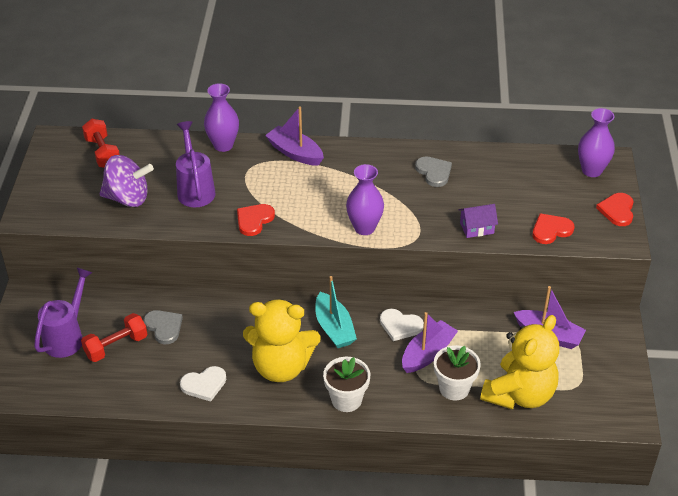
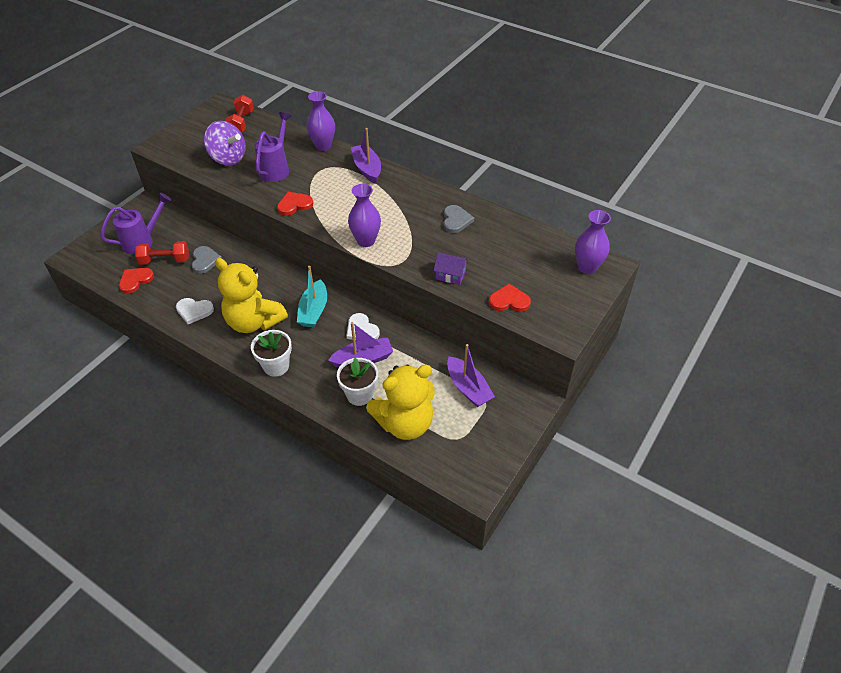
camera: 30 degrees right, 5 degrees up
(617, 210) = (580, 308): red heart -> red heart (135, 280)

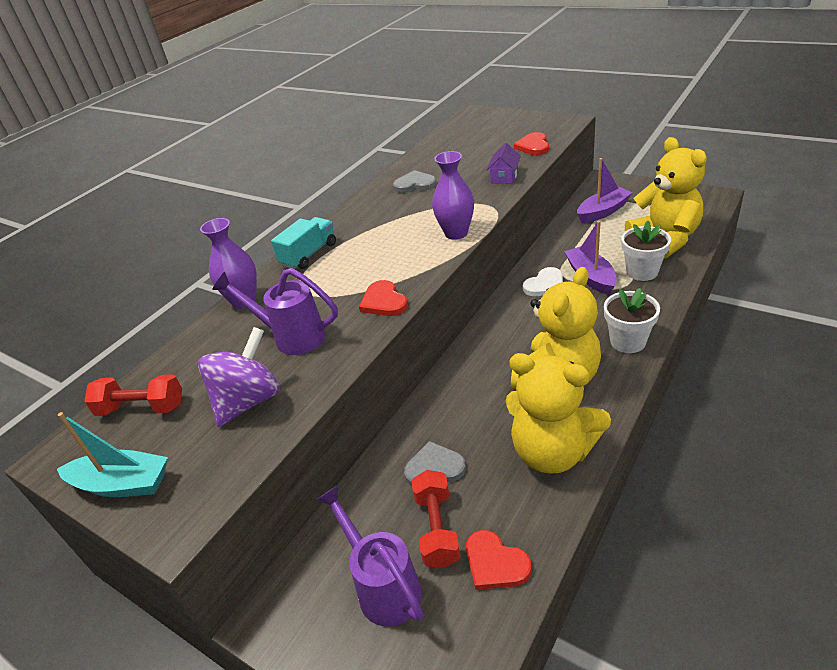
camera: 85 degrees left, 10 degrees down
(194, 311) = (552, 452): white heart -> yellow teddy bear
(313, 311) = (523, 327): turquoise boat -> turquoise boat (122, 484)
(367, 169) = (309, 254): purple boat -> turquoise truck
(587, 267) = (479, 120): purple vase -> none

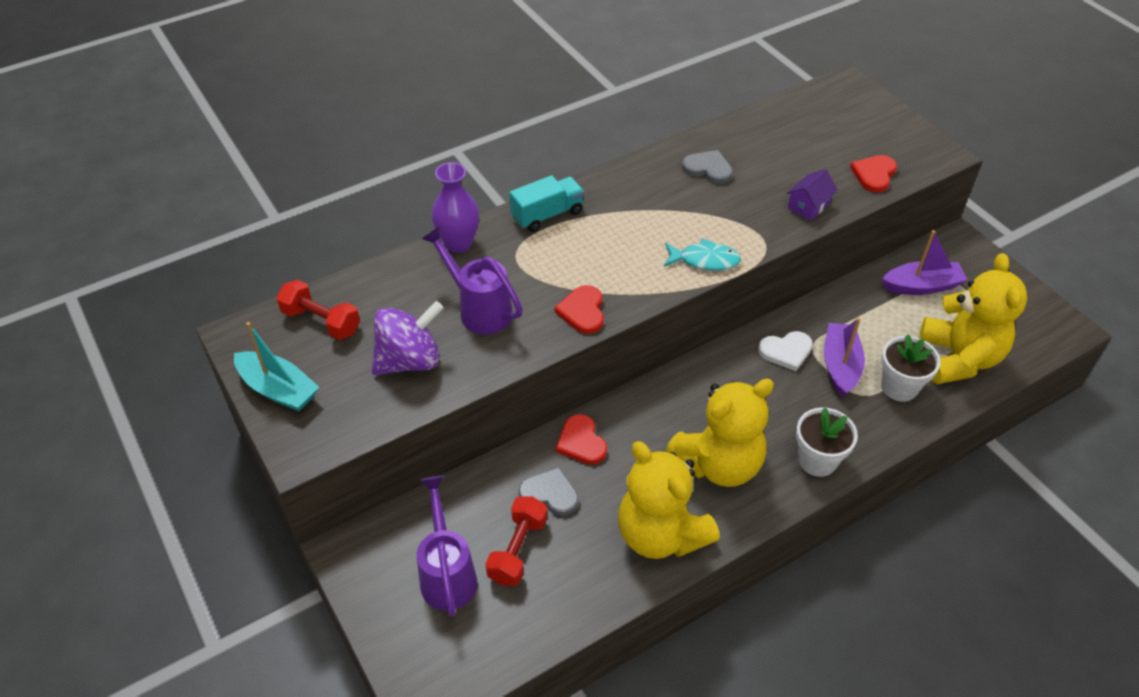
camera: 20 degrees right, 10 degrees up
(456, 233) = (704, 260): purple vase -> turquoise fish
(495, 563) = (545, 603): red heart -> red heart (581, 442)

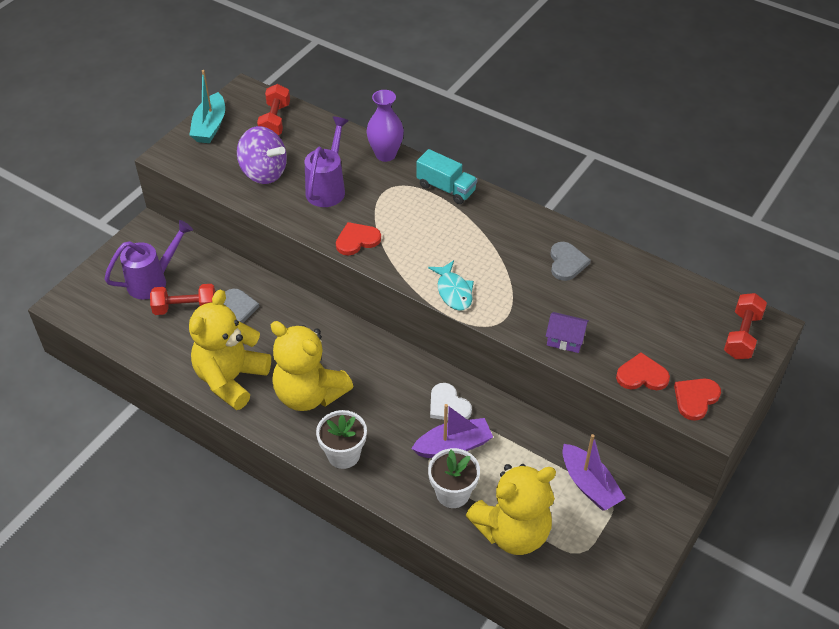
camera: 65 degrees right, 0 degrees up
(581, 442) = (290, 310): red heart -> red heart (695, 399)
(852, 101) = (742, 335): none -> red dumbbell

